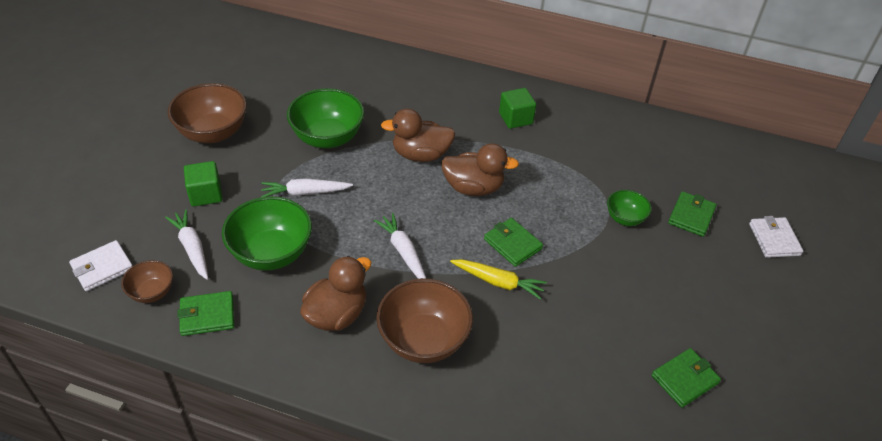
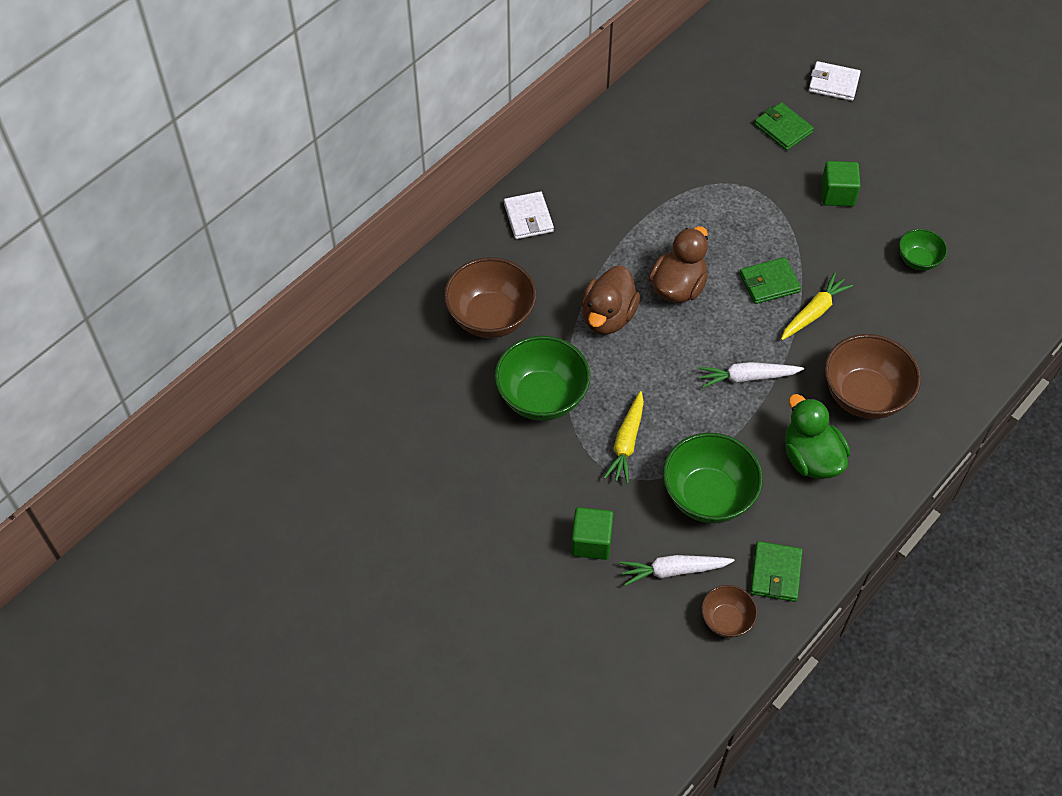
camera: 65 degrees left, 10 degrees up
(102, 268) = (673, 665): white wallet -> white wallet (528, 218)
(213, 133) = (482, 514): brown bowl -> brown bowl (491, 317)
(305, 193) = (626, 443): white carrot -> yellow carrot
(336, 314) = (811, 458): brown duck -> green duck
(515, 118) = (584, 210): green cube -> green cube (837, 194)
(625, 218) = (767, 180): green bowl -> green bowl (918, 260)
(684, 379) = (963, 221): green wallet -> none

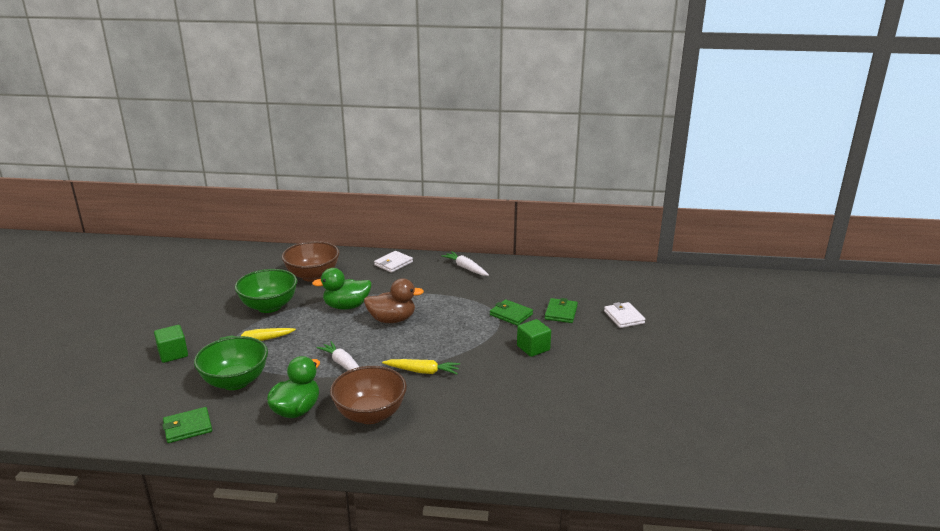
camera: 55 degrees right, 30 degrees down
(608, 317) = (346, 306): brown duck -> green duck
(673, 571) = (167, 388): white carrot -> white carrot (465, 268)
(726, 620) = (137, 420): brown bowl -> none
(769, 283) = (429, 348): green wallet -> green wallet (511, 314)
(918, 260) = (515, 398): green bowl -> none

